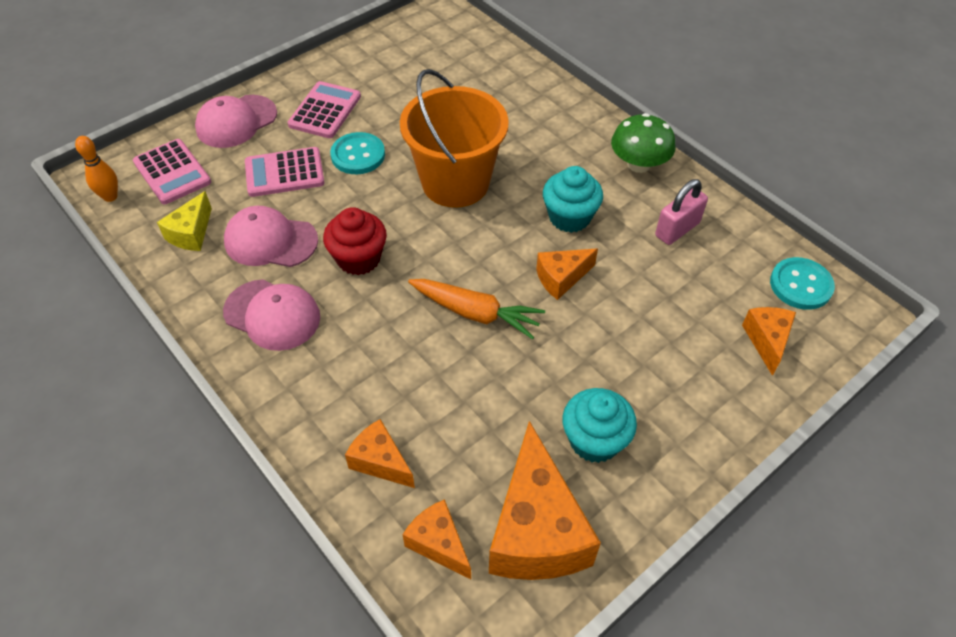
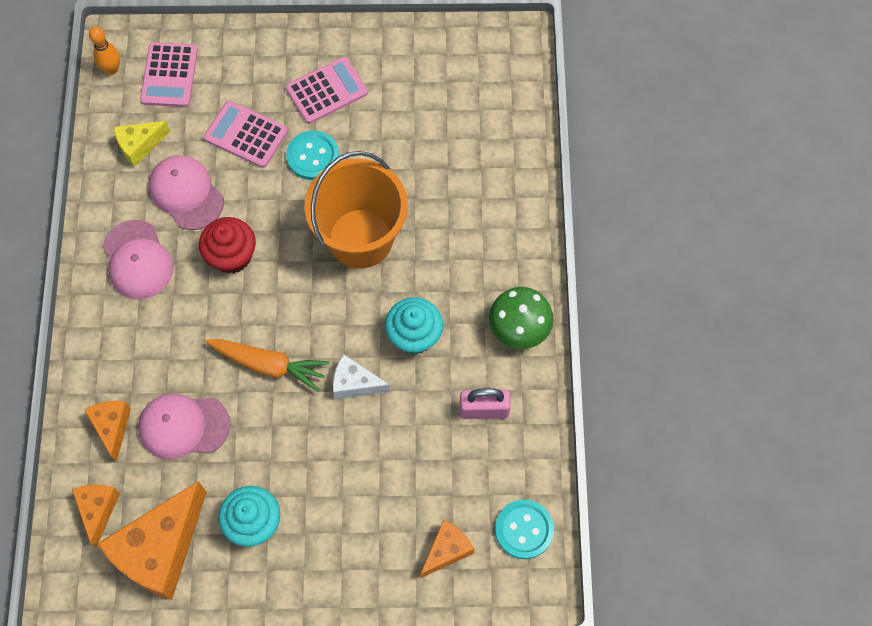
camera: 40 degrees right, 15 degrees up
(236, 121) = (252, 55): pink cap -> pink cap (183, 426)
(475, 313) = (269, 365): orange carrot -> orange carrot turned 45 degrees counterclockwise
(561, 278) = (355, 384): orange cheese -> white cheese

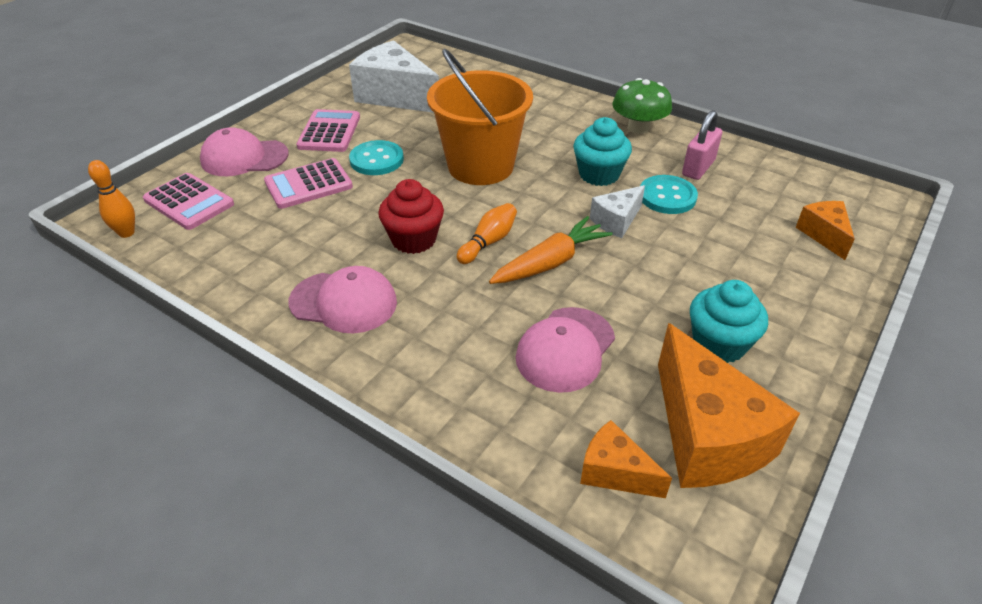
camera: 55 degrees left, 25 degrees down
(112, 427) = (516, 409): orange cheese -> none
(140, 146) = (228, 249): yellow cheese -> none
(186, 193) = (316, 241): pink cap -> pink cap (244, 158)
(264, 308) = (488, 242): none -> orange bowling pin
(421, 96) = (395, 96): none -> white cheese
(524, 530) = (825, 189): turquoise button -> turquoise button (667, 196)

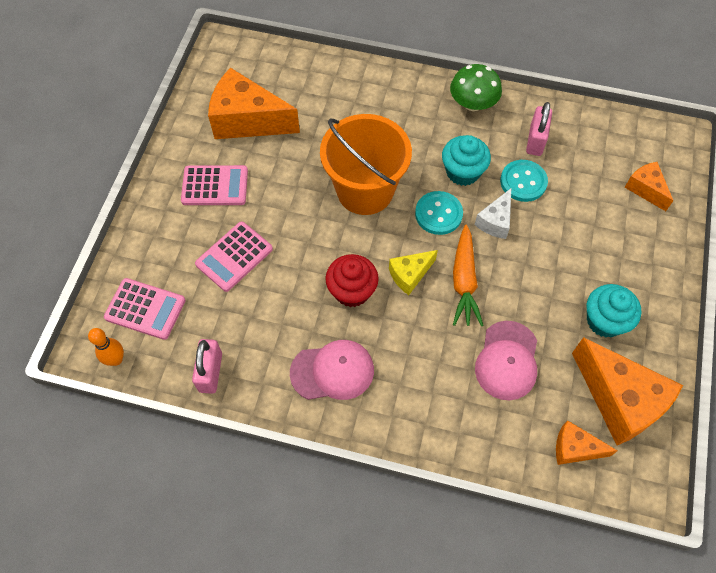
camera: 20 degrees left, 20 degrees up
(211, 268) = (210, 372): none -> pink padlock
(244, 158) = (159, 242): pink cap -> none
(329, 132) = (215, 186): pink calculator -> pink calculator turned 105 degrees clockwise
(376, 160) = (275, 209): turquoise button -> turquoise button (438, 214)
(395, 96) = (247, 120): white cheese -> orange cheese
(488, 242) = (410, 275): orange bowling pin -> yellow cheese
(550, 262) = (464, 281): orange carrot -> orange carrot turned 150 degrees clockwise

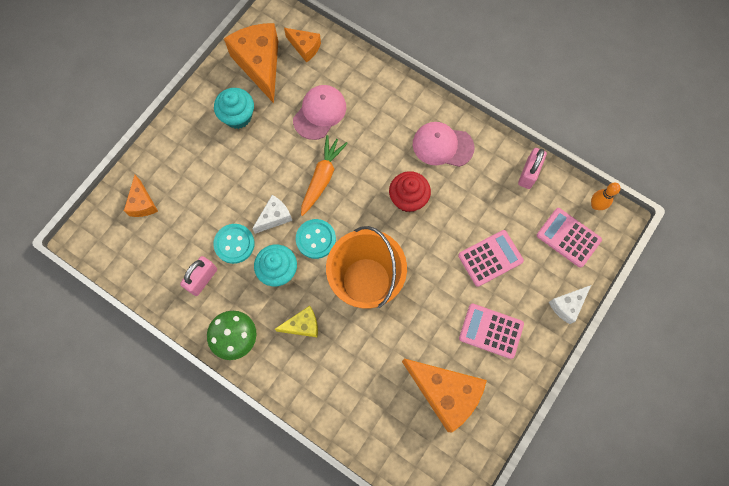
camera: 160 degrees left, 10 degrees up
(135, 235) = (567, 305): none -> white cheese
(410, 275) = (360, 196): yellow cheese -> yellow cheese (303, 325)

